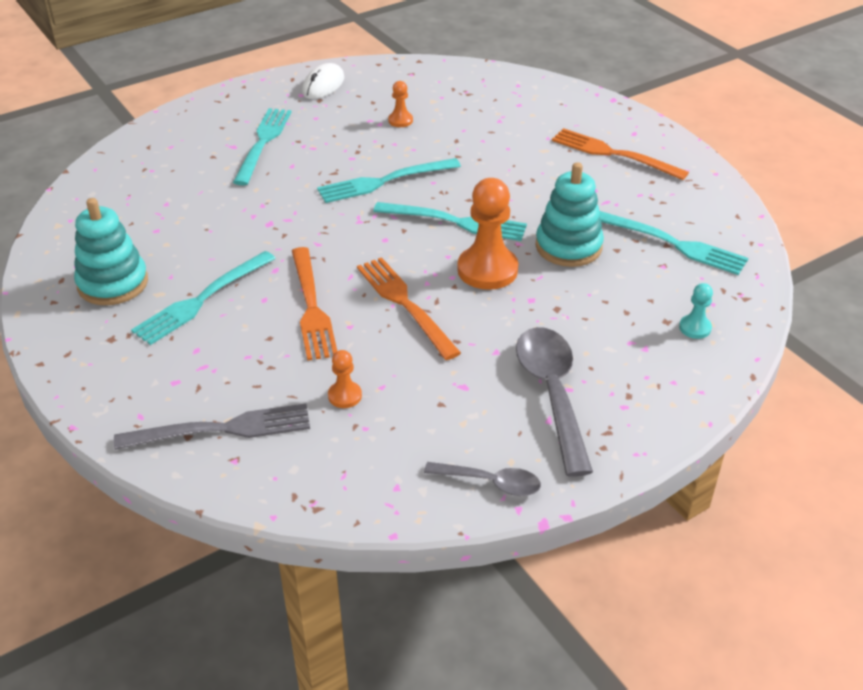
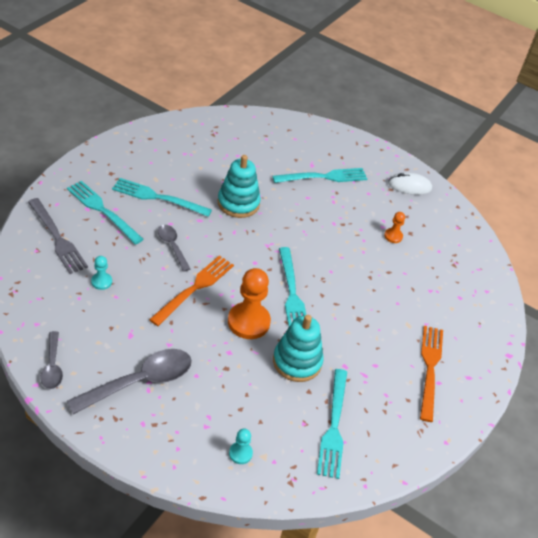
camera: 60 degrees right, 5 degrees up
(113, 283) = (155, 158): turquoise stacking toy -> turquoise stacking toy (238, 203)
(312, 307) = (172, 246): orange fork -> grey spoon
(345, 396) = (101, 282): orange pawn -> turquoise pawn
(383, 182) = (316, 246): turquoise fork -> turquoise fork (102, 210)

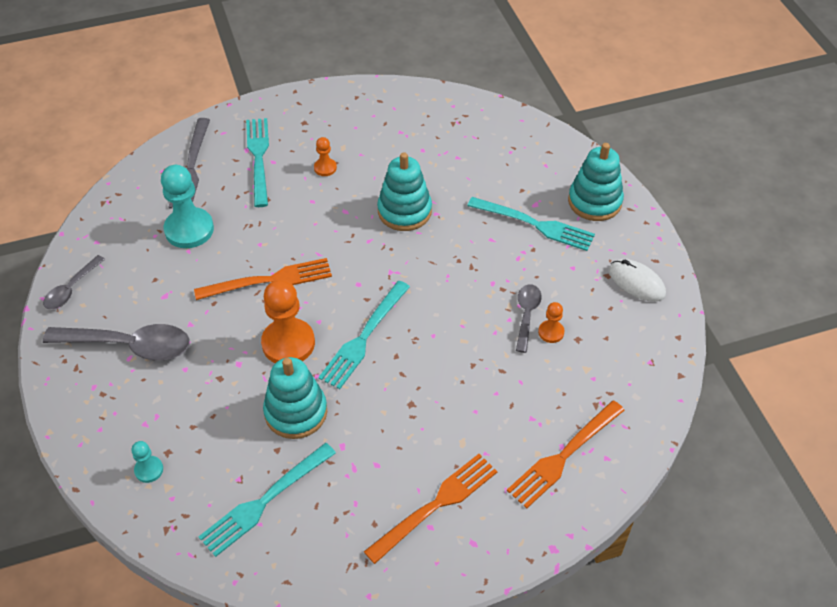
camera: 45 degrees right, 5 degrees up
(101, 282) = (189, 229): turquoise pawn -> turquoise pawn, size x2.05
(157, 197) = (325, 168): turquoise fork -> orange pawn
(172, 246) = (290, 226): grey spoon -> grey spoon (526, 315)
(343, 149) = (594, 201): none -> turquoise stacking toy
(466, 302) = (563, 456): none -> orange fork

